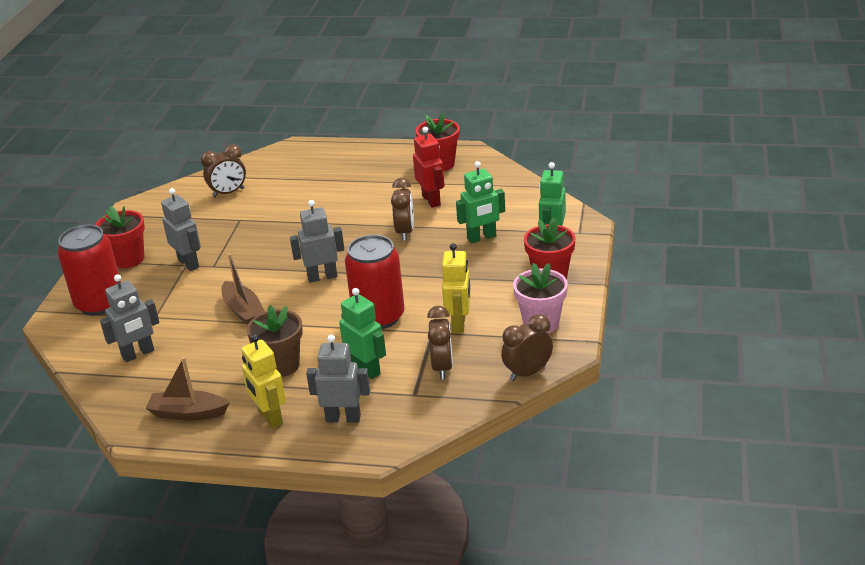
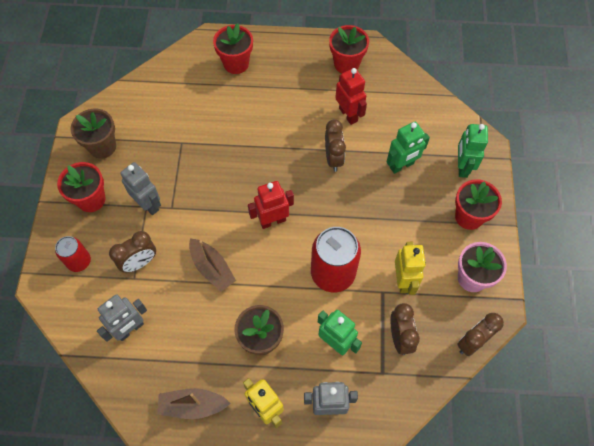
camera: 10 degrees left, 30 degrees up
(100, 303) = (79, 261): red can -> red can, size x0.56
(153, 222) = (102, 146): none -> brown flower pot
(228, 193) = (163, 105): brown clock -> brown clock (139, 263)
(317, 164) = (236, 63): none -> red flower pot
(322, 277) = (272, 221): grey robot -> red robot

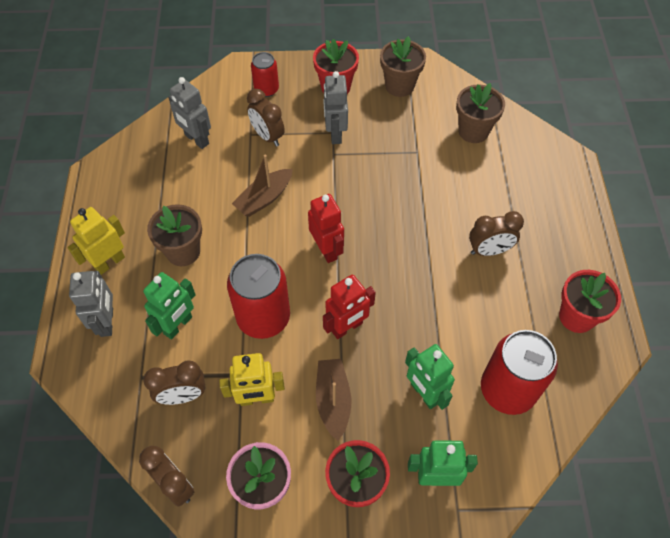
camera: 85 degrees right, 5 degrees down
(148, 204) = (335, 134): grey robot -> grey robot turned 135 degrees clockwise
(167, 98) = (473, 131): none -> brown flower pot
(193, 405) = (117, 199): brown boat -> brown boat (333, 400)
(236, 63) = (541, 191): red flower pot -> none
(333, 158) = (421, 309): brown clock -> brown clock (489, 250)
(348, 114) = (493, 323): red robot -> red robot (347, 327)
(400, 114) = (507, 390): none -> red can

